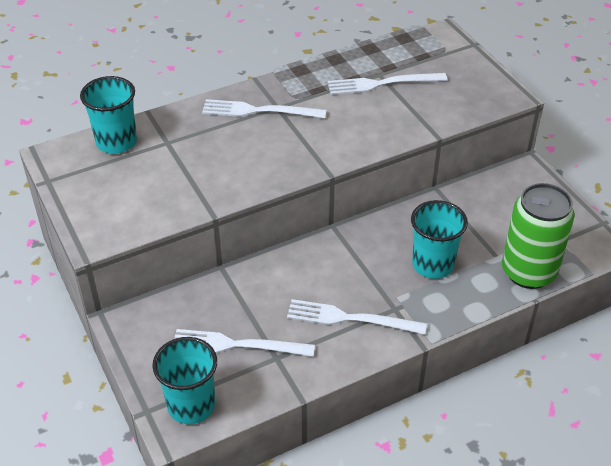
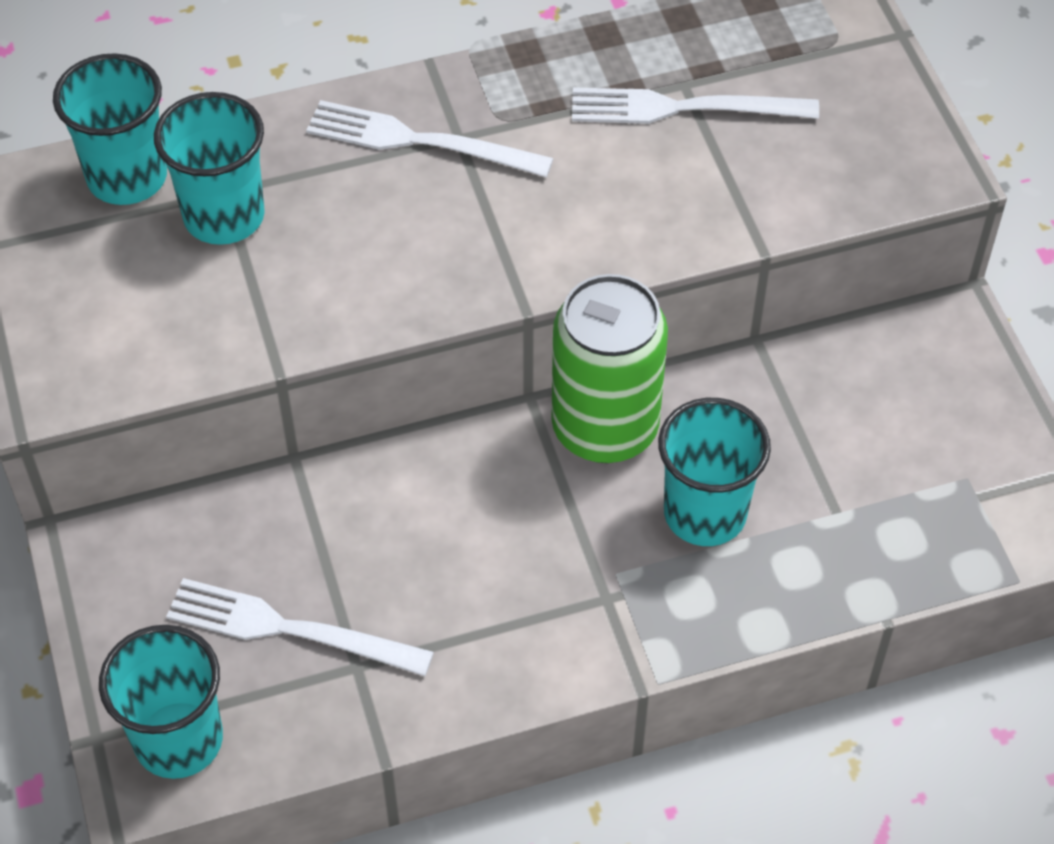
camera: 10 degrees right, 10 degrees up
(169, 153) = (224, 216): none -> turquoise cup
(350, 318) = (515, 606): white fork -> none
(528, 272) = (891, 558): green can -> green can (605, 428)

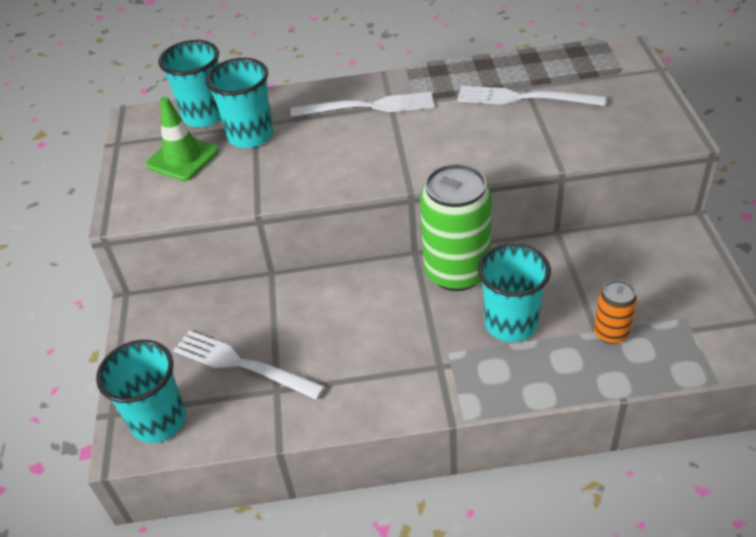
camera: 15 degrees right, 10 degrees down
(114, 272) = (182, 158): none -> green traffic cone
(419, 141) = (368, 107): white fork -> white fork turned 150 degrees clockwise
(859, 514) = (611, 333): none -> orange can

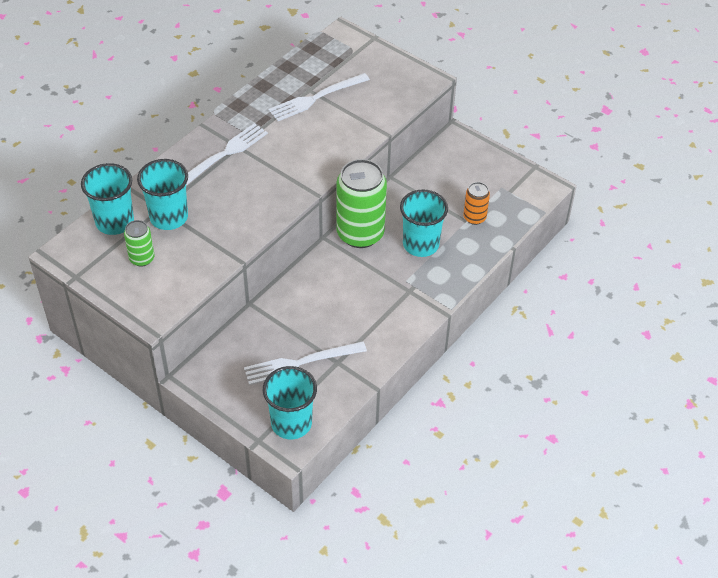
camera: 50 degrees left, 5 degrees up
(182, 158) = (142, 258): green traffic cone -> green can

